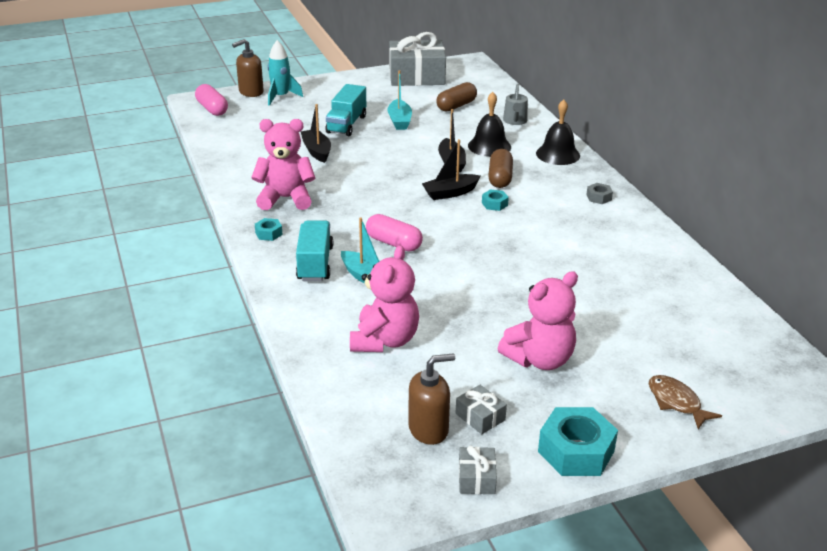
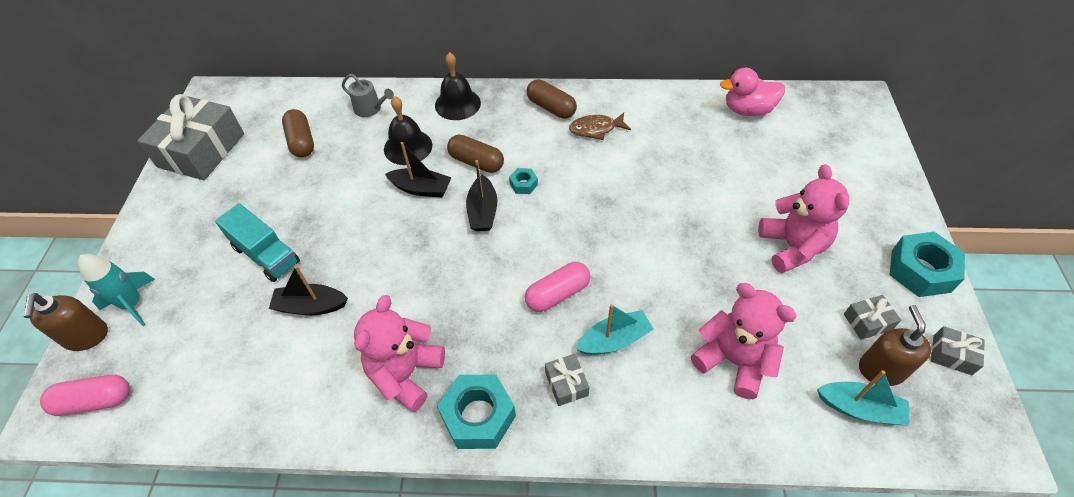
camera: 65 degrees left, 20 degrees up
(268, 233) = (478, 416): turquoise nut -> turquoise nut, size x2.07
(315, 263) = (566, 384): turquoise truck -> grey gift
(399, 121) = (297, 201): turquoise boat -> turquoise boat (859, 408)
(599, 197) = (551, 107): grey nut -> brown capsule
(676, 402) = (865, 183): brown fish -> brown fish (596, 129)
(713, 308) = (747, 110): none -> pink duck

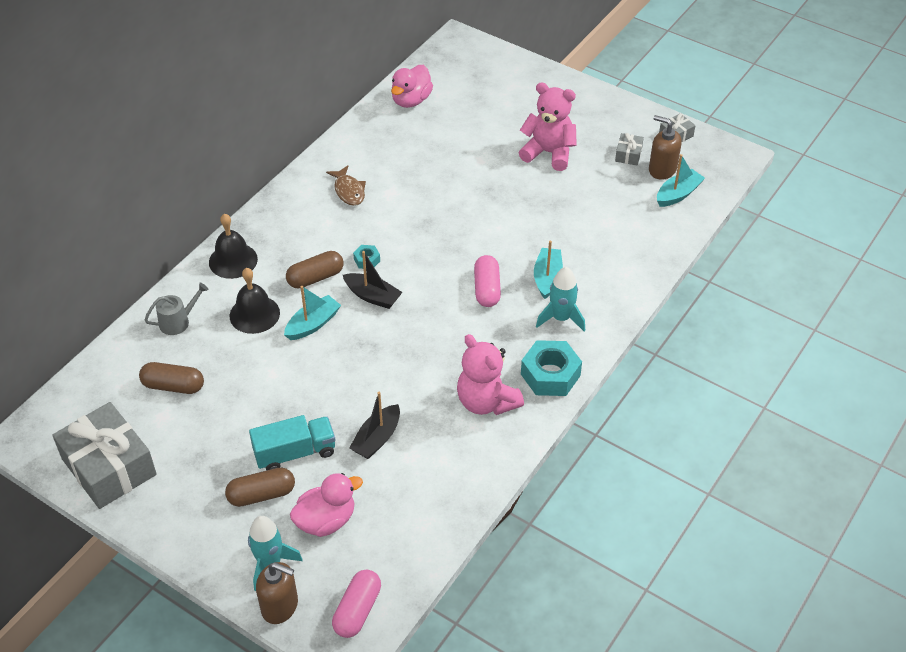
camera: 60 degrees left, 5 degrees down
(196, 319) = (326, 520): none -> pink duck
(421, 189) = (313, 324): black boat -> turquoise boat
(551, 107) = (298, 205): brown capsule -> brown capsule (261, 494)
(566, 384) = (561, 318): grey gift -> turquoise rocket
(596, 129) = (349, 191): brown fish -> brown fish turned 45 degrees counterclockwise
(733, 360) = (607, 229): pink teddy bear -> none
(920, 271) = (613, 109): turquoise nut -> none

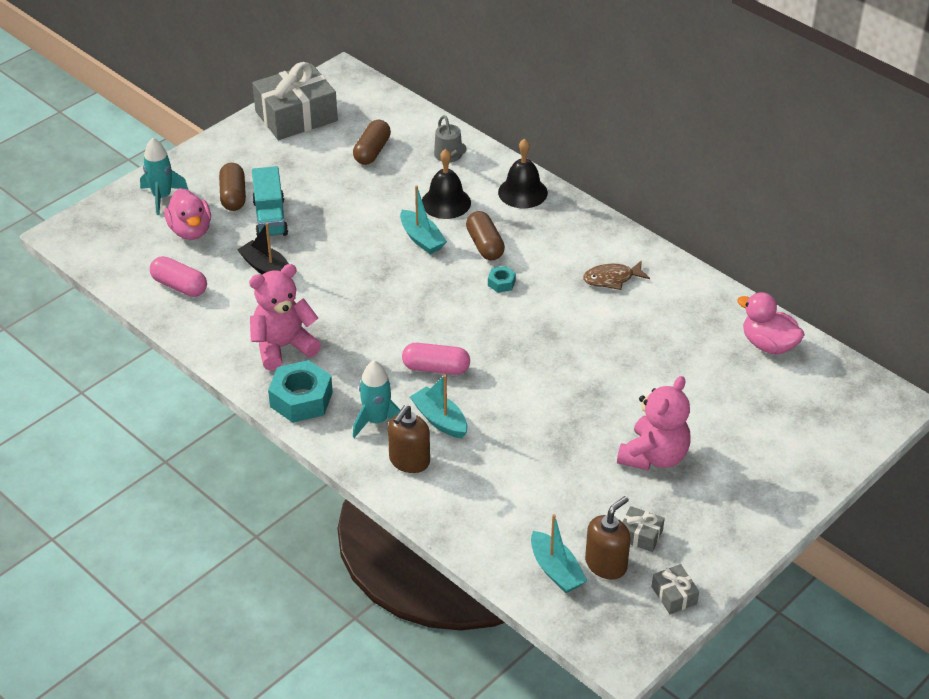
camera: 100 degrees right, 5 degrees down
(280, 606) = (120, 200): brown soap dispenser -> brown soap dispenser (409, 461)
(357, 610) = (95, 241): pink capsule -> pink capsule (179, 286)
(372, 296) = (448, 282): black boat -> none
(547, 278) = (440, 420): turquoise boat -> turquoise boat turned 150 degrees counterclockwise

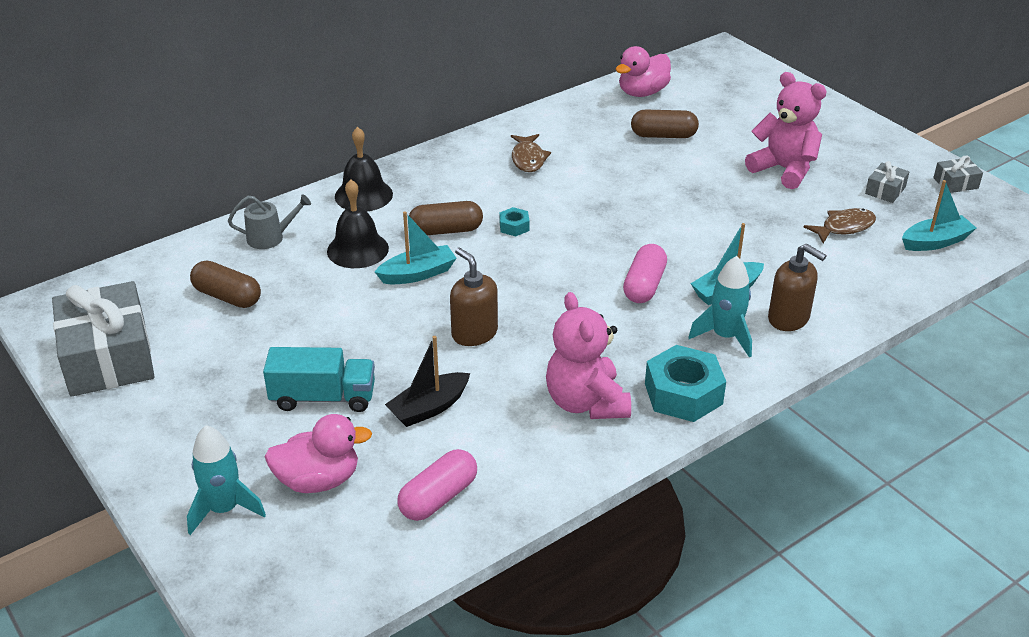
camera: 80 degrees left, 5 degrees down
(233, 196) = (259, 431): brown capsule -> brown capsule (663, 135)
(562, 501) = (844, 227): none -> brown fish
(606, 564) = (923, 213): brown soap dispenser -> brown soap dispenser (474, 333)

